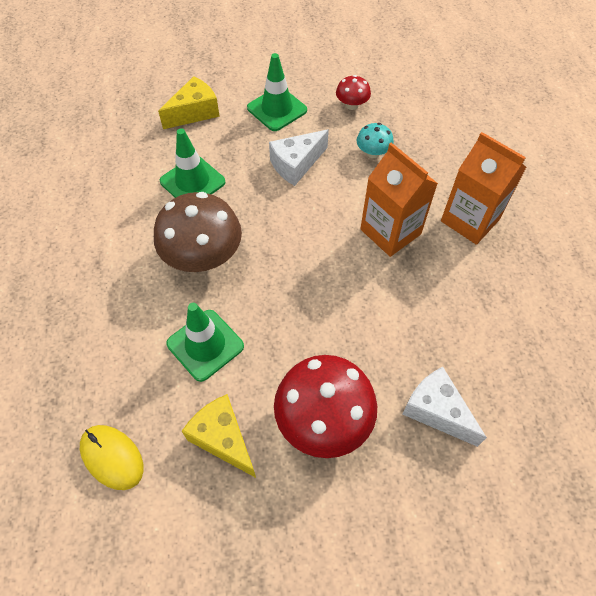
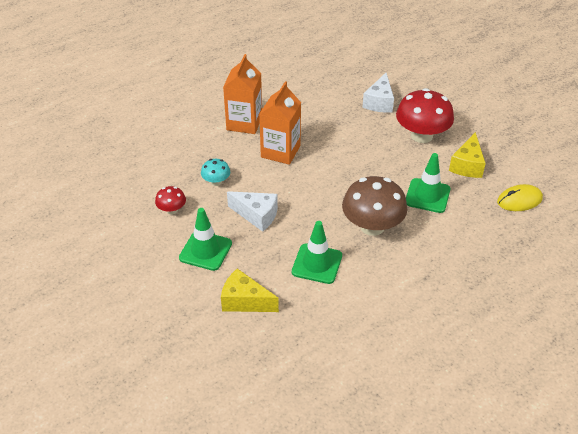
camera: 120 degrees left, 15 degrees down
(112, 457) = (519, 200): yellow mouse -> yellow mouse turned 60 degrees clockwise

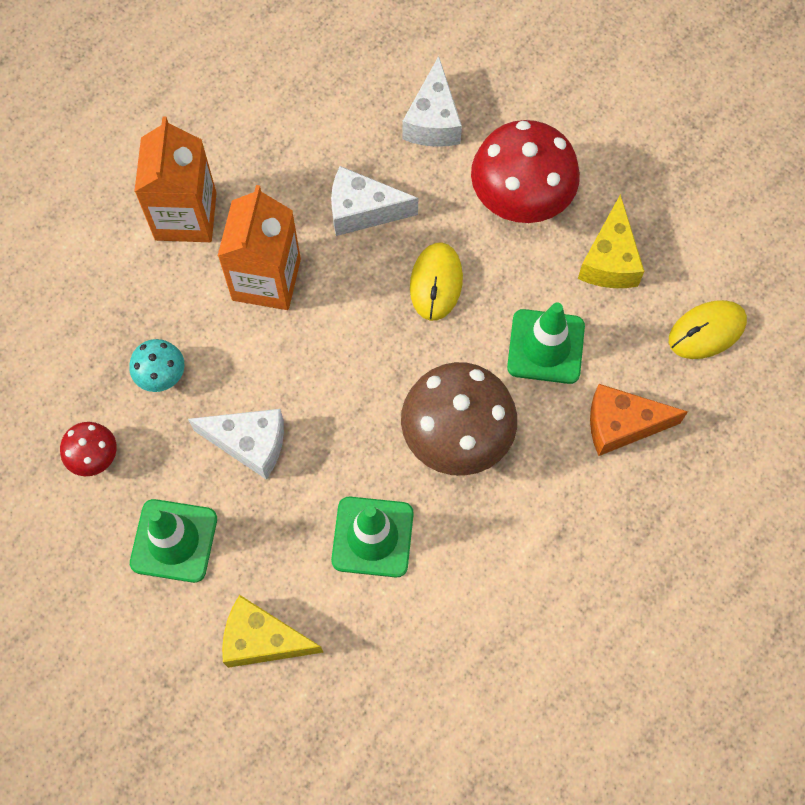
camera: 10 degrees left, 25 degrees up
(336, 131) = (363, 211): none -> white cheese
(371, 163) = (436, 283): none -> yellow mouse
(467, 234) = (621, 425): none -> orange cheese

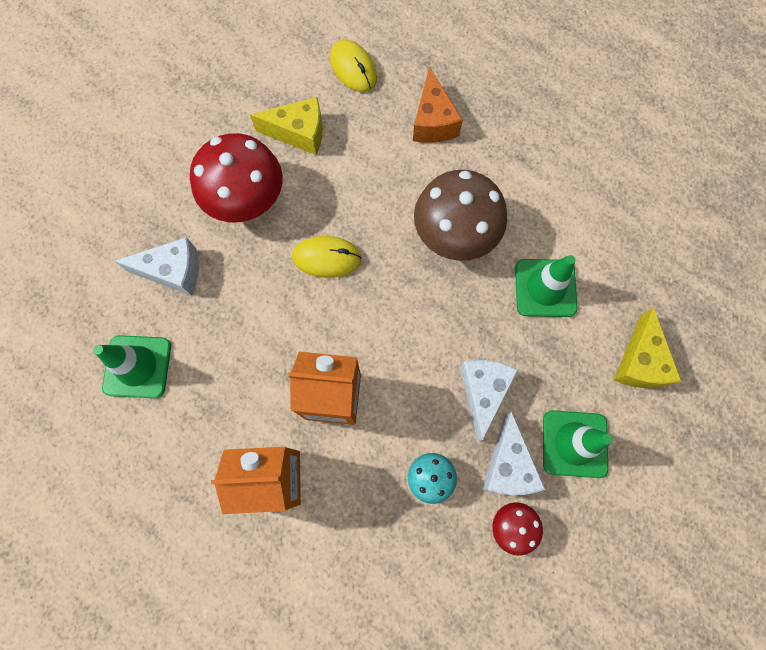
camera: 95 degrees left, 5 degrees up
(363, 211) = (263, 322): white cheese -> white cheese (508, 465)
(546, 346) = (375, 174): green traffic cone -> green traffic cone (137, 366)

